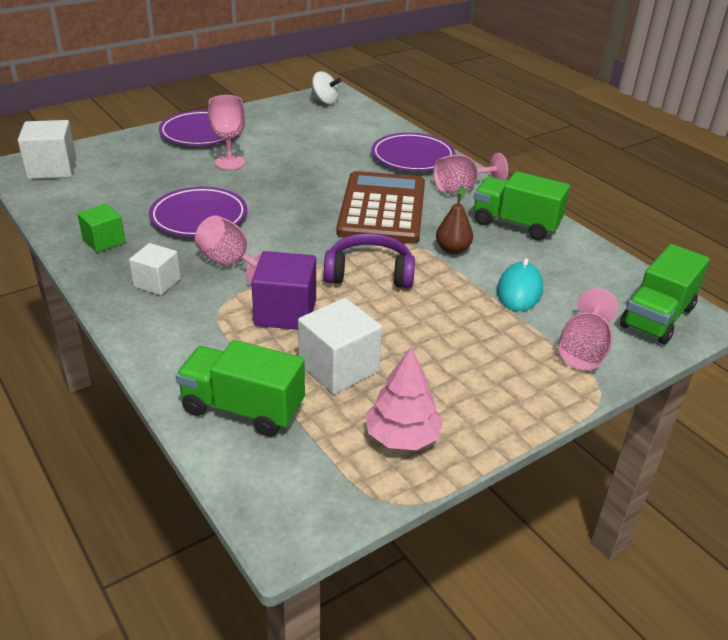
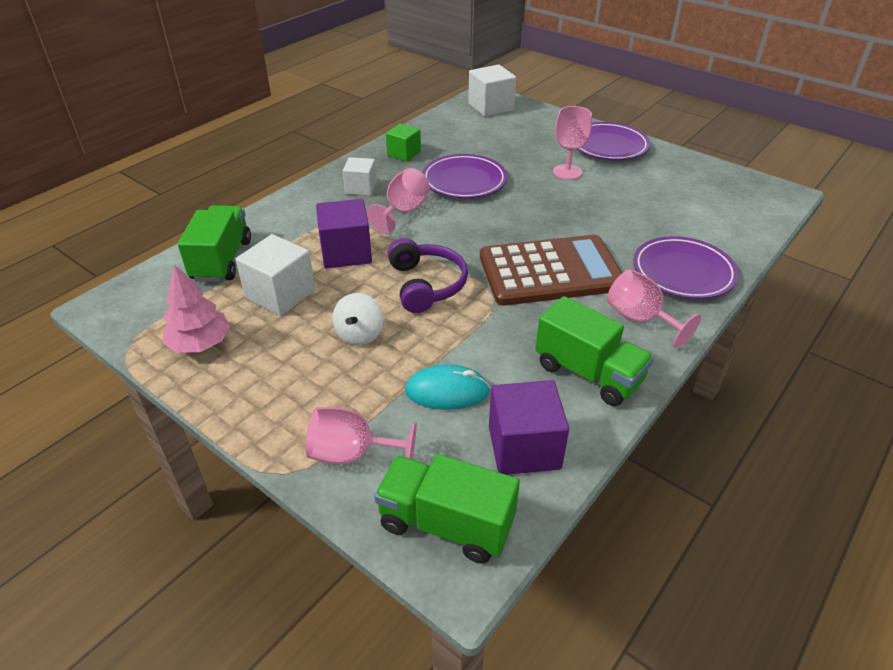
camera: 75 degrees right, 5 degrees up
(325, 101) = (754, 192): white spinning top -> white spinning top (359, 335)
(452, 249) = (500, 331): brown pear -> none
(515, 224) = (588, 373): green truck -> green truck turned 120 degrees clockwise
(587, 269) = (524, 447): none -> purple cube

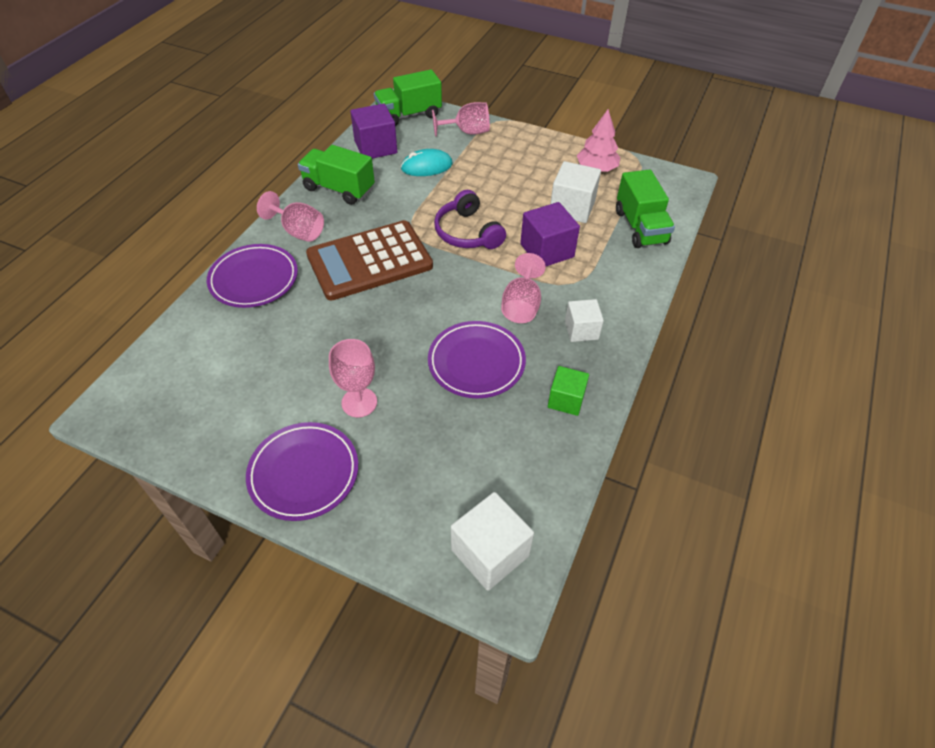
camera: 165 degrees right, 10 degrees up
(359, 335) = (497, 189): white spinning top -> none
(446, 524) = (409, 115): green truck -> green truck turned 150 degrees clockwise

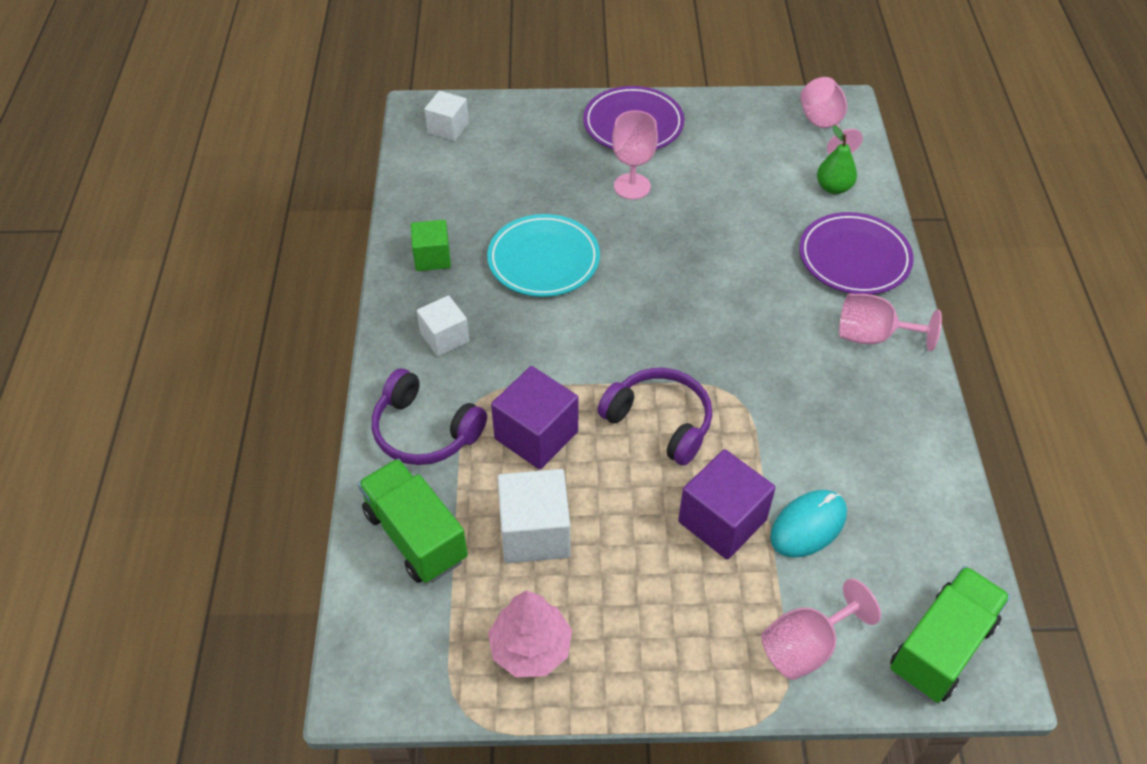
camera: 155 degrees right, 0 degrees up
(205, 336) = (833, 188): none -> green pear
(339, 189) = (891, 424): green truck -> none
(369, 261) = (749, 330): brown calculator -> none
(375, 147) = (920, 534): purple cube -> purple cube (722, 521)
(476, 362) = (543, 260): purple plate -> turquoise plate
(490, 552) = (448, 128): white cube -> white cube, size x0.65
(521, 305) = (529, 342): pink goblet -> pink goblet (824, 126)
(617, 276) = (424, 431): none -> purple headphones

